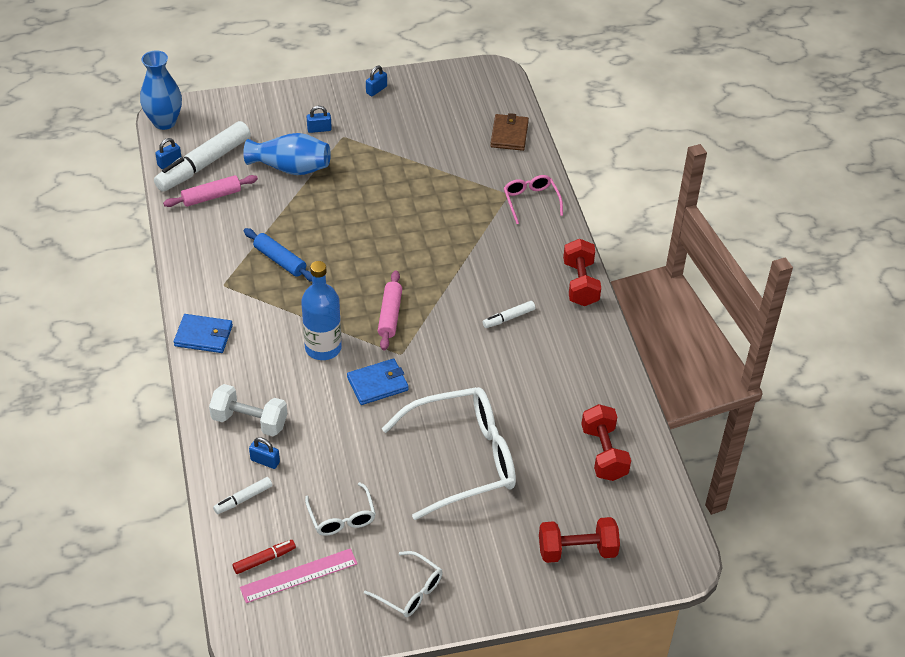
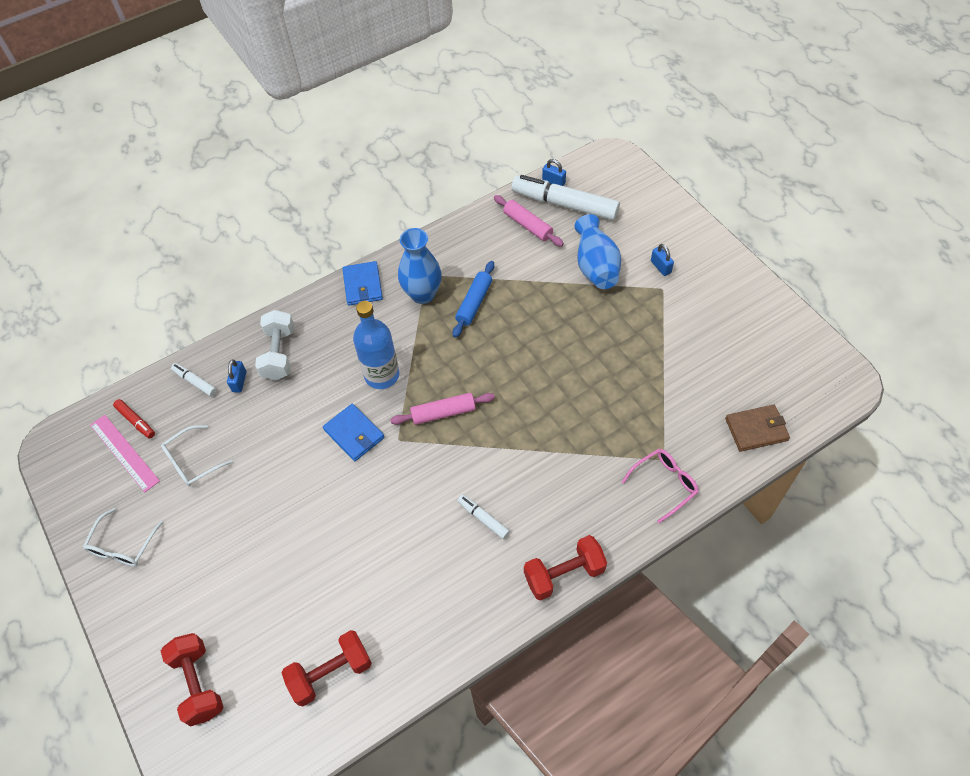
camera: 75 degrees right, 10 degrees up
(164, 122) = (601, 158): blue vase -> blue vase (422, 294)
(376, 90) = (746, 290): blue padlock -> none
(463, 459) = (285, 539): white glasses -> none

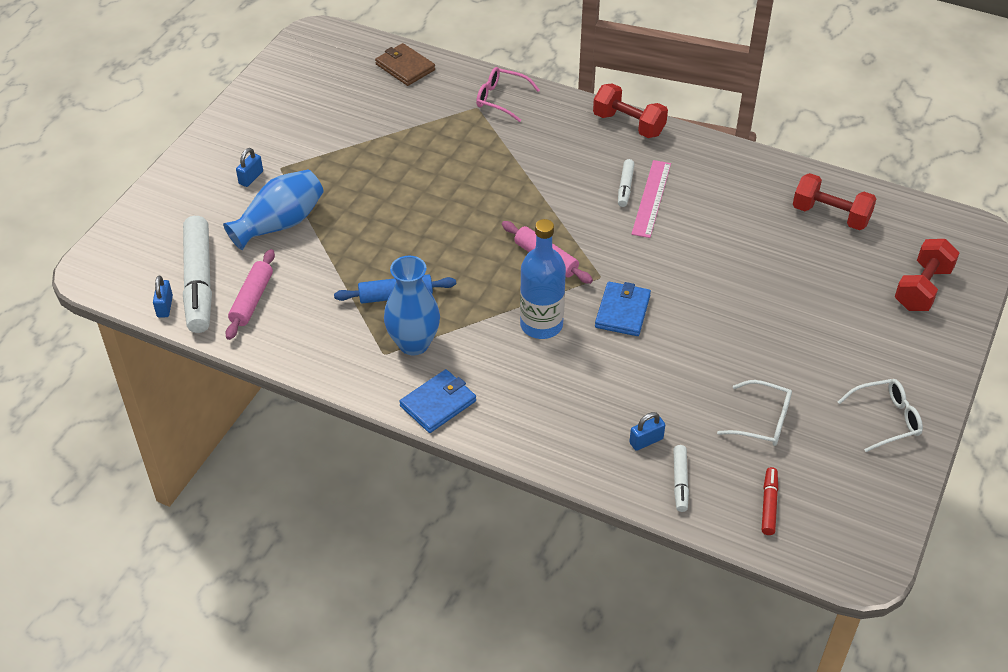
camera: 125 degrees left, 10 degrees down
(124, 452) = (808, 489): pink ruler -> pink ruler (651, 198)
(279, 354) = (585, 426): white dumbbell -> none

